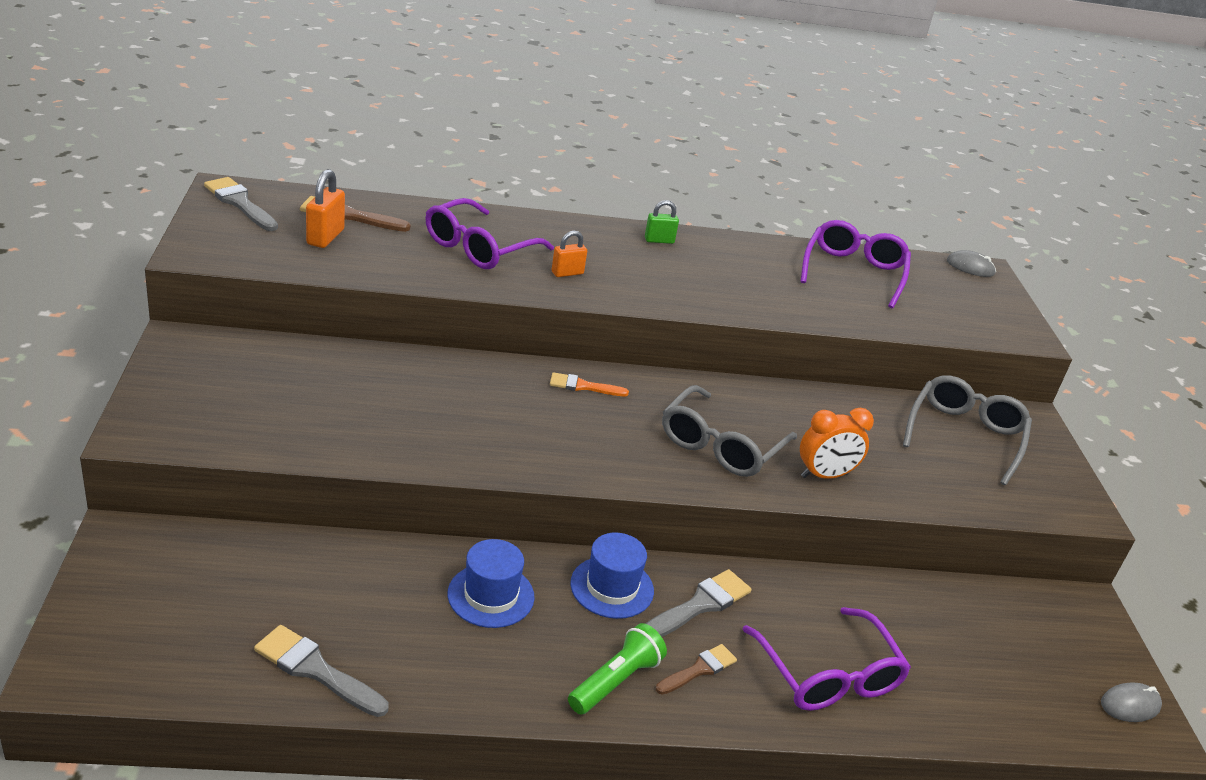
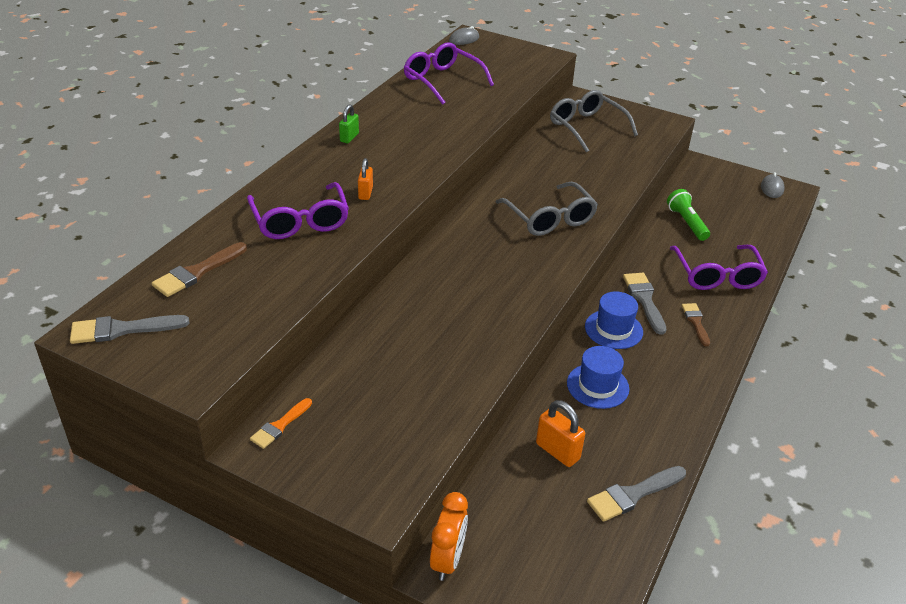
camera: 55 degrees left, 5 degrees up
(325, 237) = (223, 295): orange padlock -> orange padlock (557, 451)
(583, 386) = (454, 250): orange brush -> orange brush (280, 426)
(615, 681) = (692, 359): green flashlight -> green flashlight (687, 223)
(824, 475) = (598, 192): orange clock -> orange clock (447, 560)
(828, 675) = (717, 275): purple glasses -> purple glasses turned 75 degrees clockwise

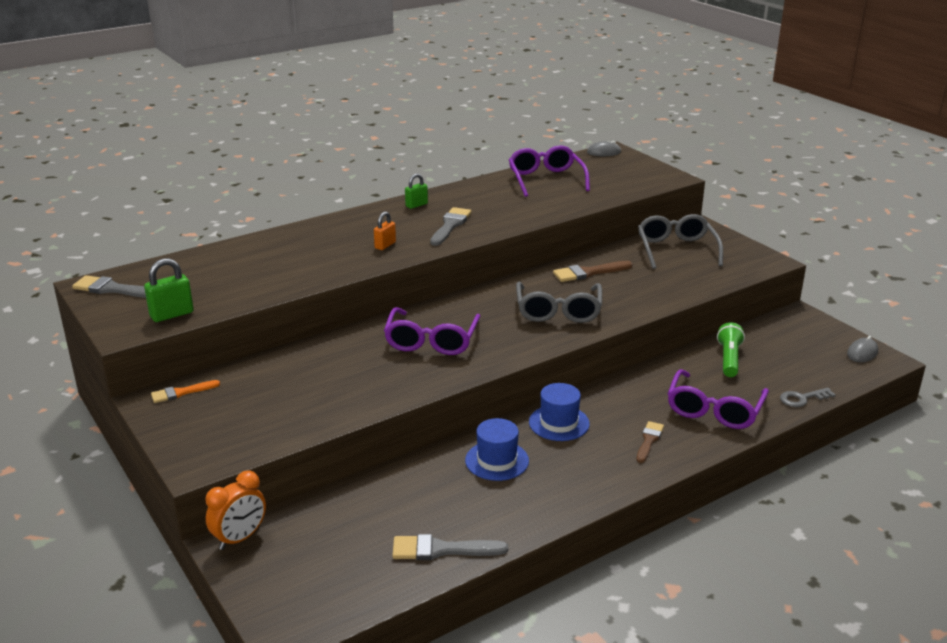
camera: 30 degrees right, 10 degrees down
(197, 272) = (201, 267): brown brush -> brown brush (588, 273)
(225, 342) = (172, 314): none -> green padlock
(300, 221) = (312, 252): purple glasses -> purple glasses (431, 341)
(557, 451) = (408, 496): orange padlock -> none
(644, 300) = (615, 409): grey brush -> grey brush (450, 225)
(768, 244) = (802, 398): none -> grey key

